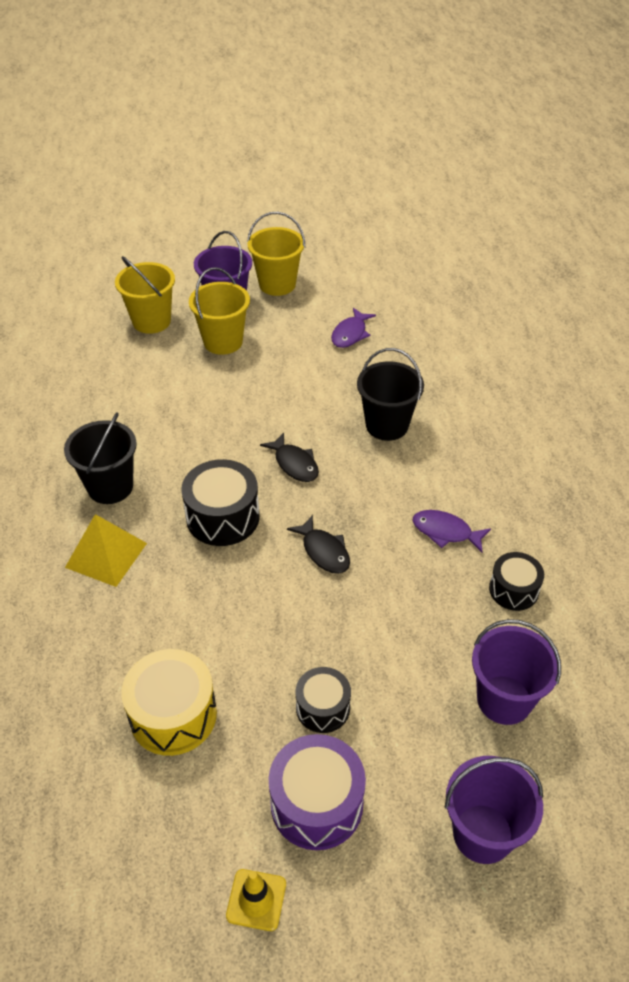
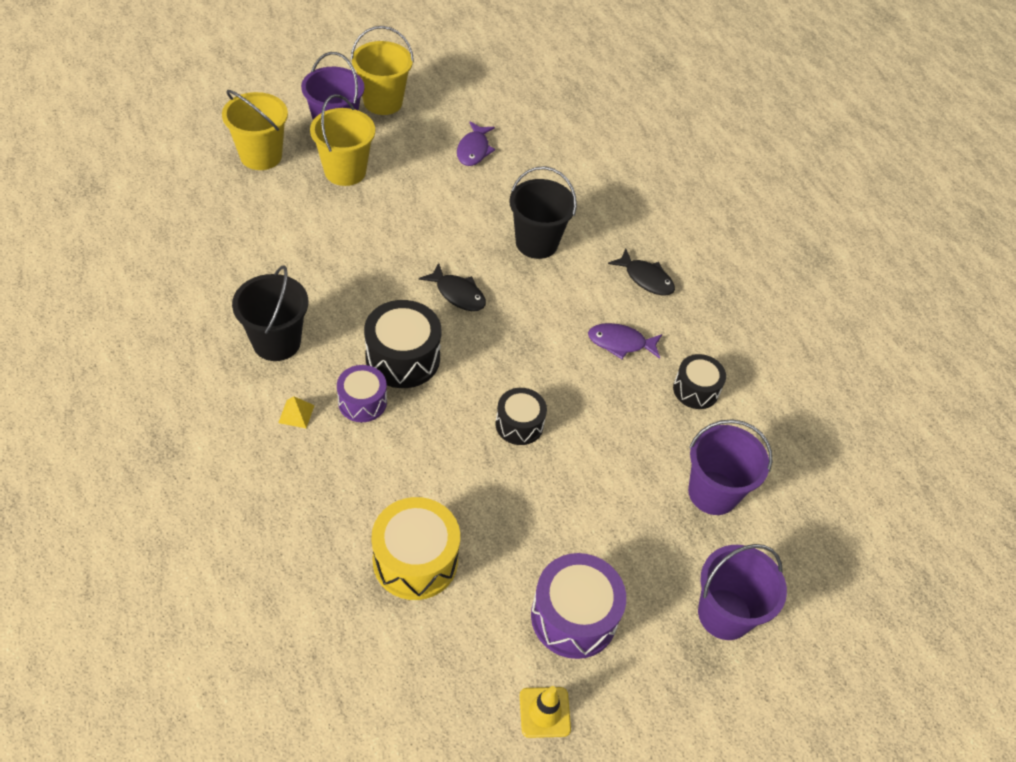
camera: 20 degrees left, 5 degrees up
(106, 555) = (296, 414): yellow pyramid -> yellow pyramid, size x0.47
(171, 553) = (362, 402): none -> purple drum
(323, 708) = (554, 528): black drum -> black drum (519, 424)
(324, 551) = (512, 378): black fish -> black fish (646, 278)

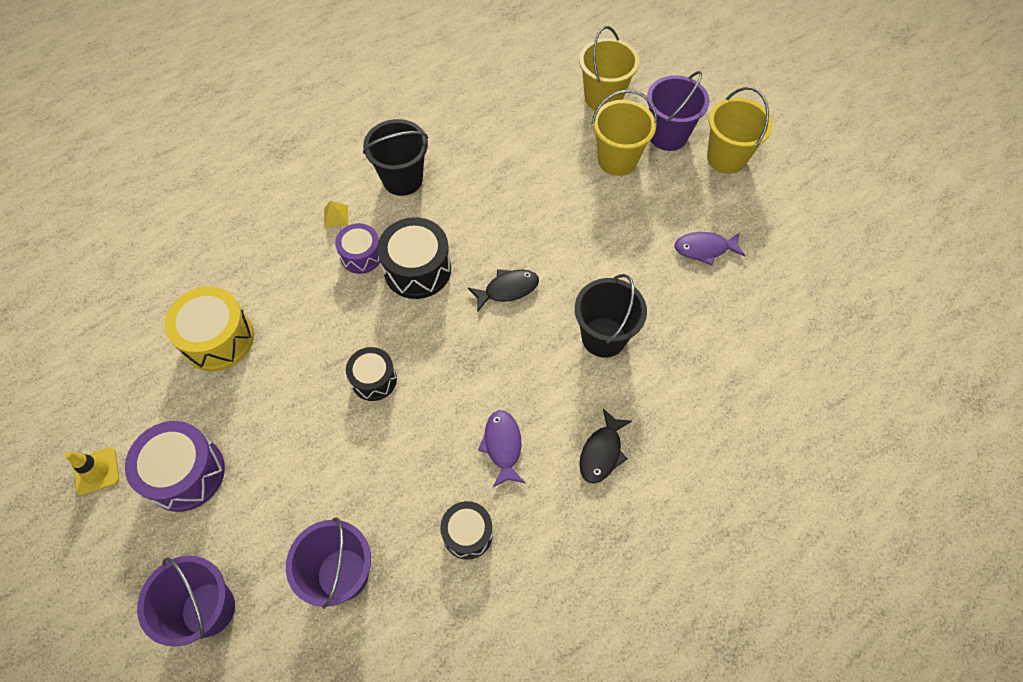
camera: 80 degrees right, 10 degrees up
(458, 294) = (507, 289): black fish -> black fish turned 135 degrees counterclockwise

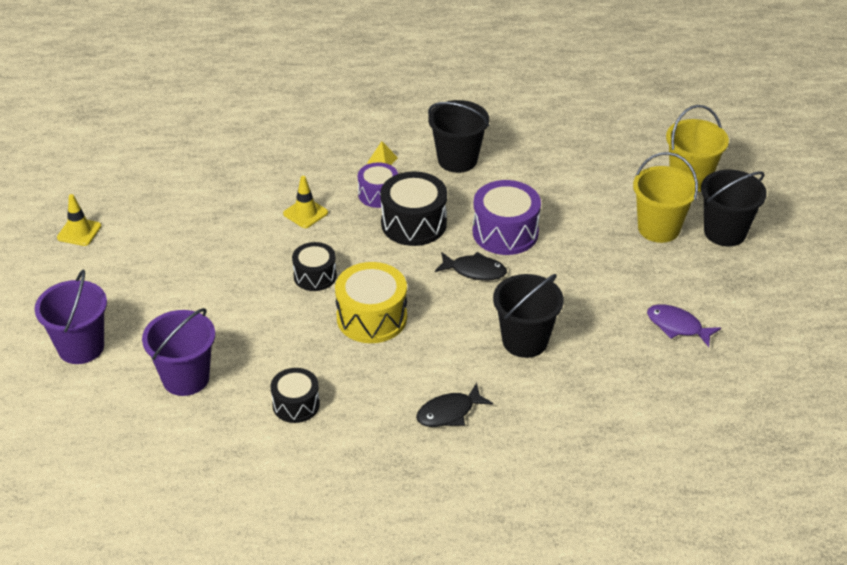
camera: 35 degrees right, 20 degrees down
(185, 473) = (134, 263): purple drum -> purple drum (505, 232)
(218, 339) = (226, 196): yellow drum -> yellow drum (371, 318)
(310, 314) = (305, 213): none -> yellow traffic cone
(502, 446) = (374, 367): purple fish -> none
(668, 135) = (725, 232): purple bucket -> black bucket
(726, 158) = (766, 273): yellow bucket -> none

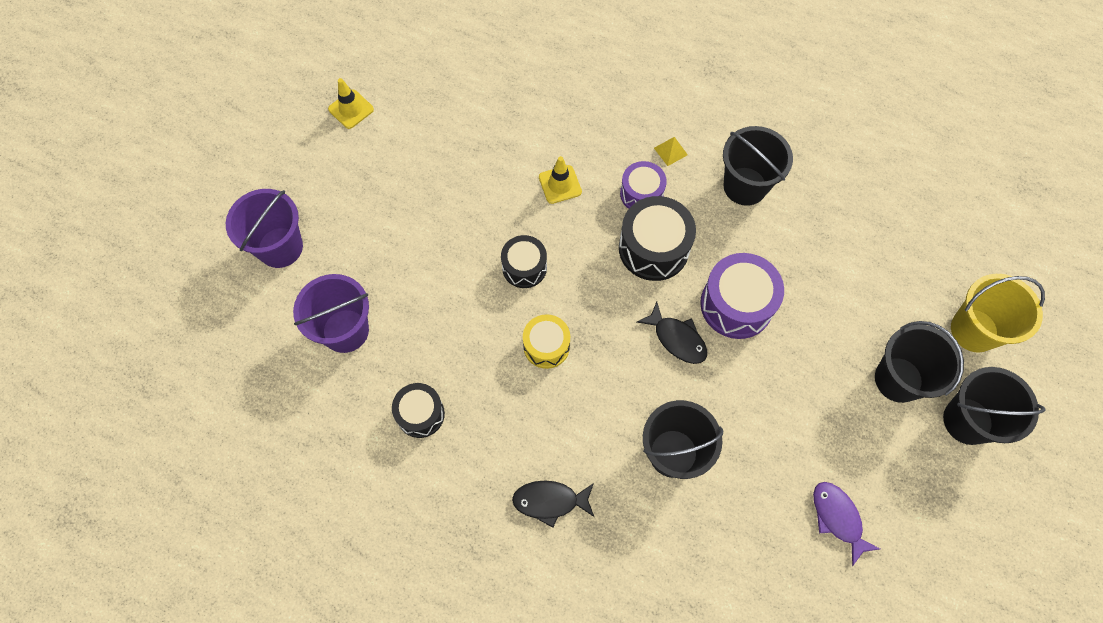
camera: 30 degrees right, 25 degrees up
(371, 318) = (546, 346): yellow drum -> yellow drum, size x0.63
(658, 228) = (898, 379): yellow bucket -> black bucket

